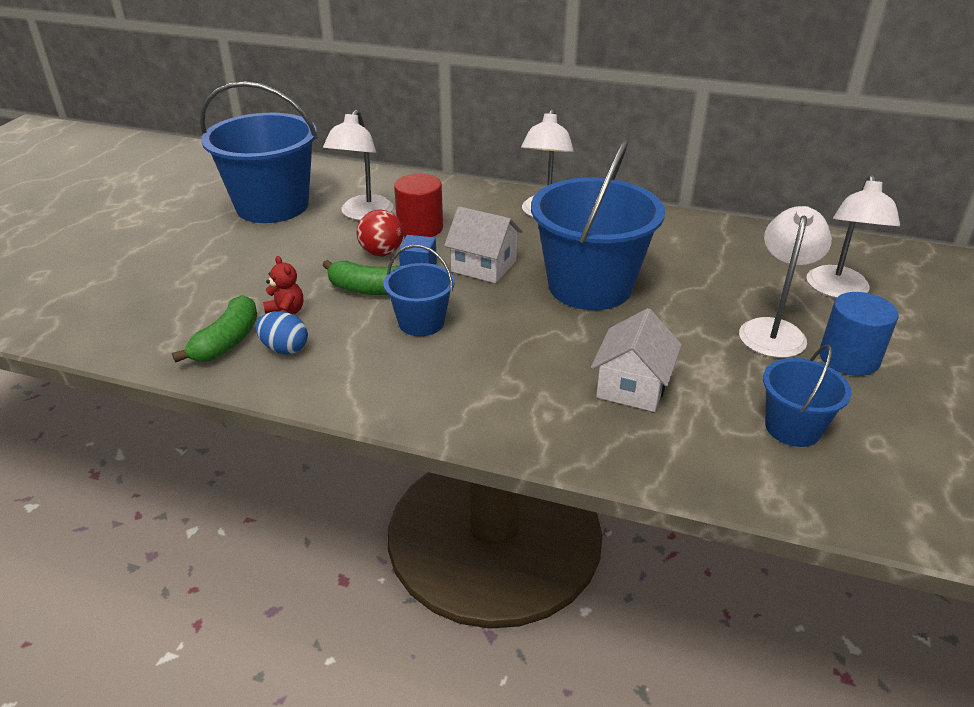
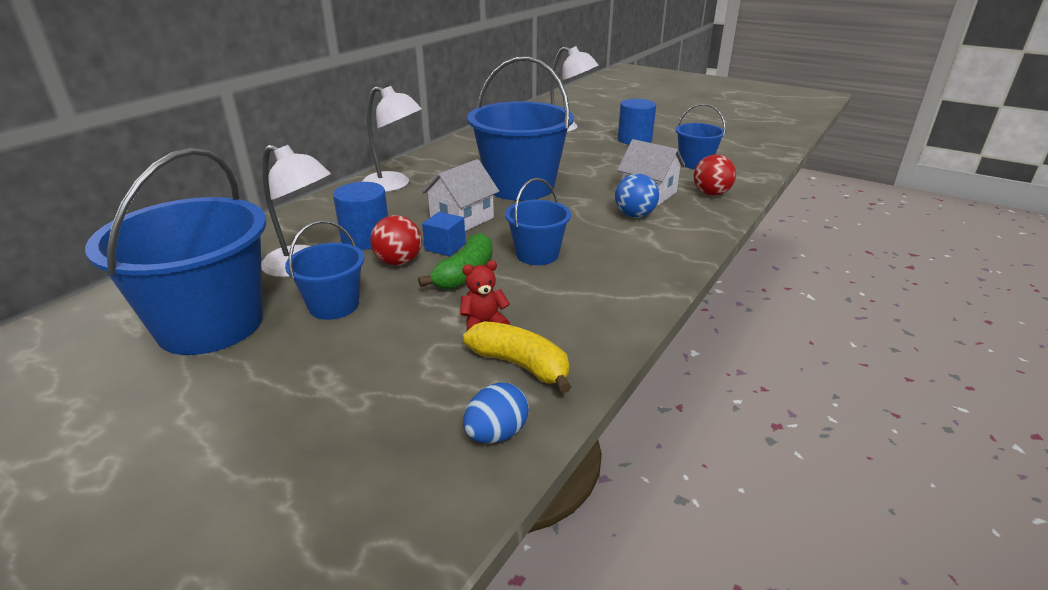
camera: 75 degrees left, 5 degrees down
(227, 342) = (520, 365): green banana -> yellow banana
(284, 349) = (549, 327): blue egg -> blue egg (496, 434)
(304, 242) = (334, 305): none -> blue bucket
(420, 228) = (366, 239): red cylinder -> blue cylinder
(552, 379) = (634, 215): none -> blue ball
(670, 447) = (711, 194): none -> red ball
(774, 330) = (600, 149): white lamp -> none

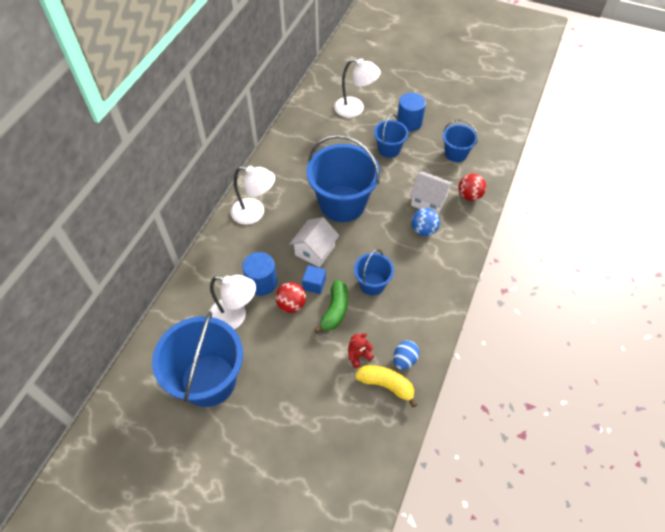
camera: 10 degrees left, 25 degrees up
(334, 305) = (270, 352): blue bucket -> blue bucket (389, 149)
(496, 434) = (386, 435): blue egg -> blue egg (404, 360)

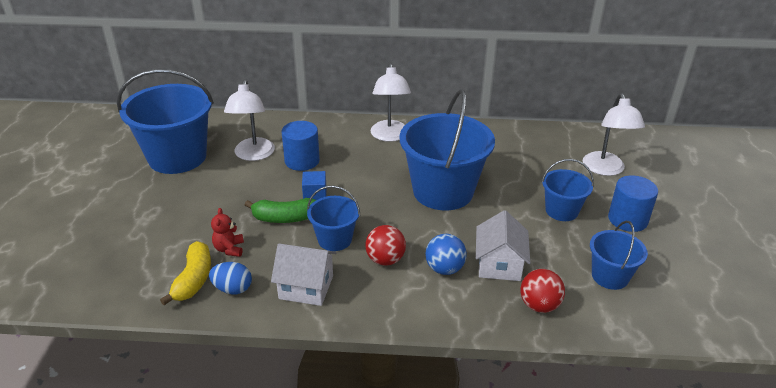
camera: 70 degrees right, 20 degrees down
(291, 304) = (281, 186): red ball -> red ball (385, 260)
(315, 250) = (362, 186): white house -> white house (306, 287)
(358, 355) = (229, 249): red teddy bear -> red teddy bear turned 135 degrees counterclockwise

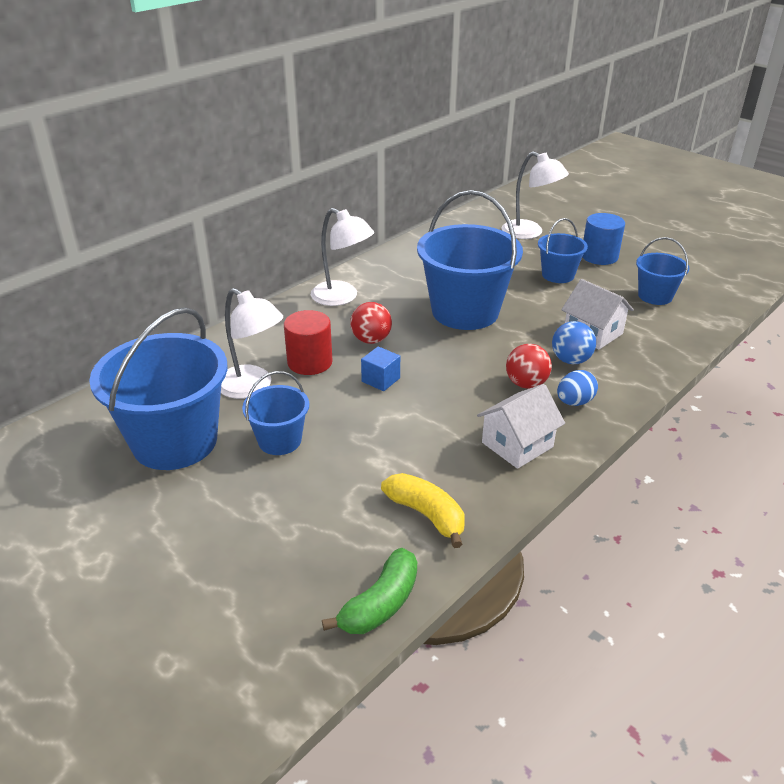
camera: 50 degrees left, 0 degrees up
(229, 249) = (402, 469): red teddy bear -> none
(232, 289) = (471, 492): blue egg -> blue egg (574, 402)
(285, 218) = (394, 413): green banana -> green banana (380, 604)
(302, 161) = (310, 362): blue cylinder -> red cylinder
(334, 239) = (464, 398): blue bucket -> blue bucket (279, 440)
(539, 305) = (658, 340): red ball -> red ball (371, 340)

